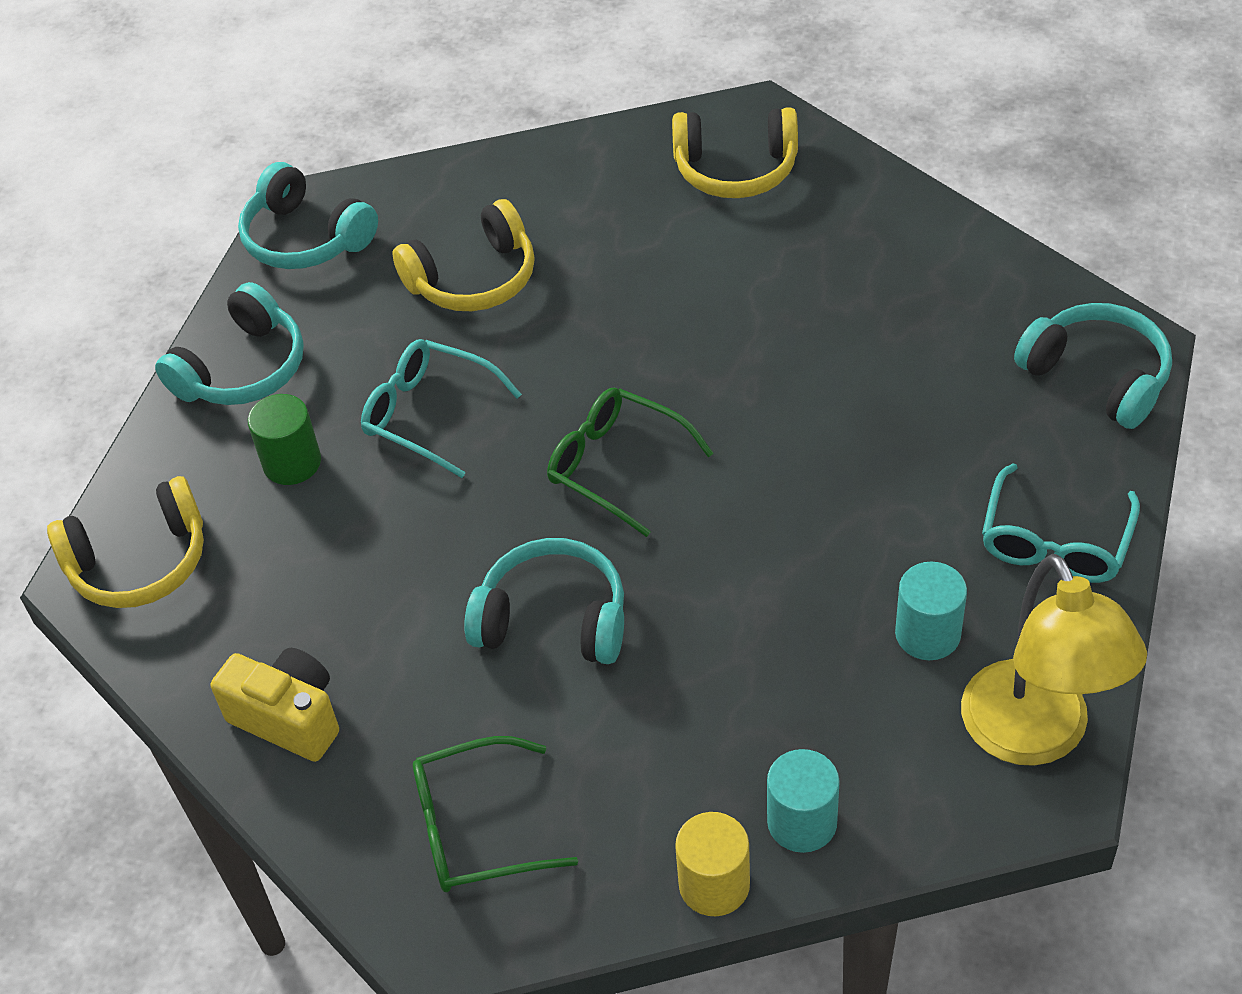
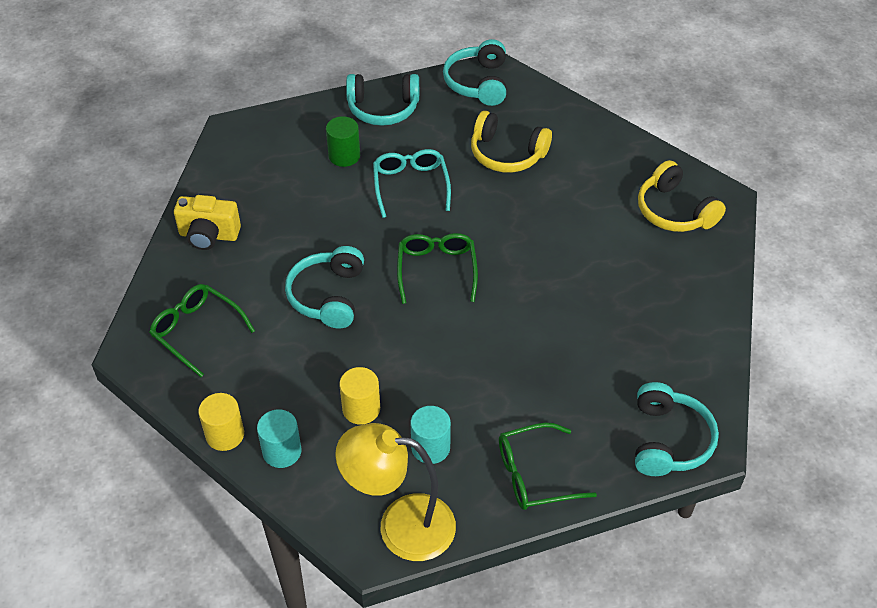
camera: 50 degrees right, 0 degrees up
(140, 562) = (252, 140): yellow headphones -> none
(289, 718) = (209, 235): yellow camera -> yellow camera turned 105 degrees clockwise
(553, 619) = (328, 296): turquoise headphones -> turquoise headphones turned 150 degrees counterclockwise
(798, 683) = (361, 409): none -> yellow cylinder
(1035, 736) = (400, 525): yellow lamp -> yellow lamp turned 60 degrees clockwise
(1055, 541) = (535, 475): turquoise glasses -> green glasses

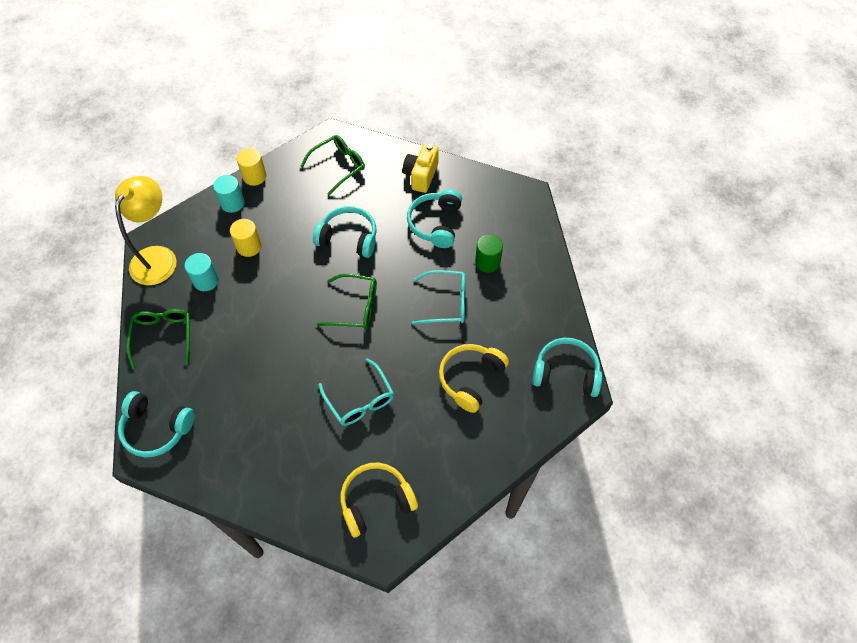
camera: 100 degrees right, 10 degrees up
(383, 108) = (540, 295): turquoise headphones -> turquoise headphones (436, 224)
(562, 244) = (360, 400): none -> turquoise glasses

